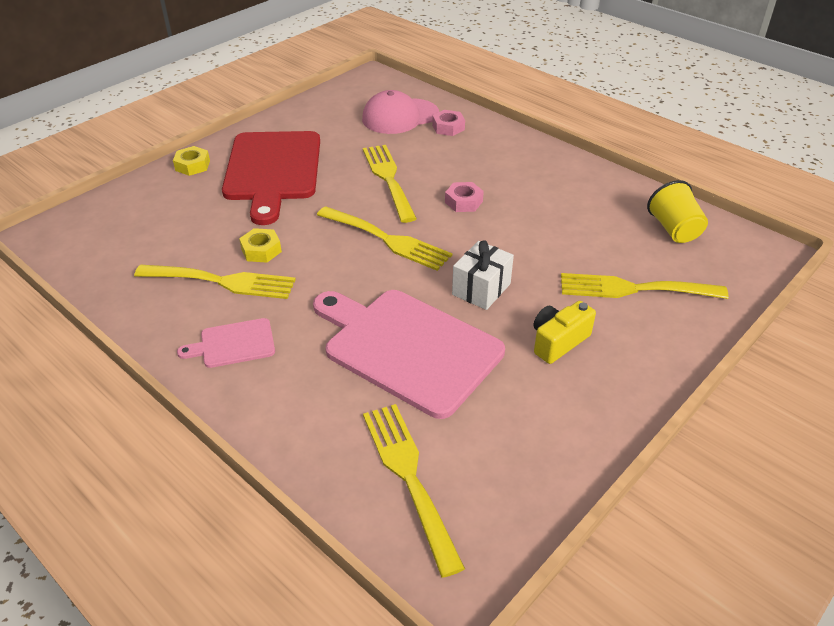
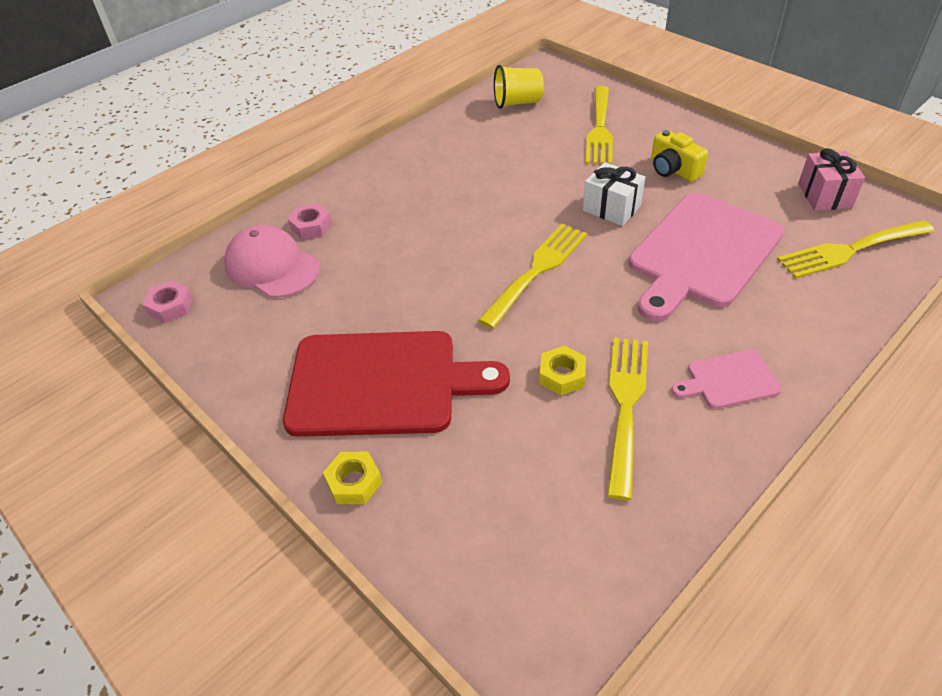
camera: 85 degrees left, 5 degrees up
(233, 344) = (729, 380): pink cutting board -> pink cutting board turned 90 degrees clockwise
(388, 179) = (417, 273): yellow fork -> none
(400, 116) = (272, 266): pink cap -> pink cap turned 150 degrees clockwise
(463, 202) = (468, 216): pink nut -> pink nut (171, 306)
(520, 476) = (824, 195): none -> pink gift

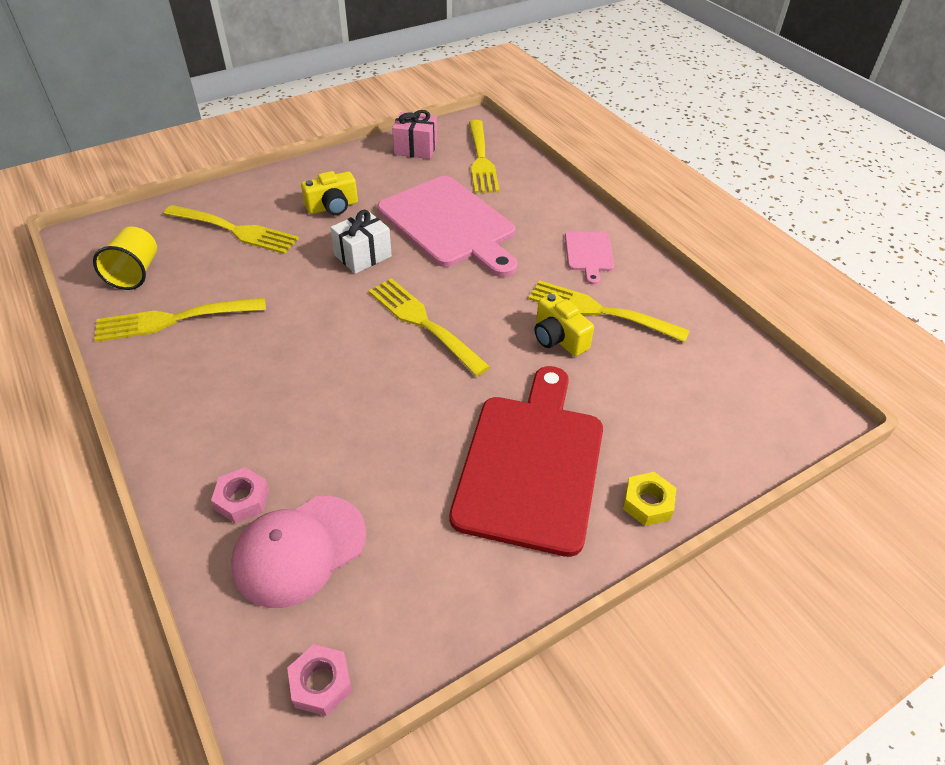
camera: 80 degrees left, 0 degrees up
(475, 137) = (173, 320): none -> yellow fork
(562, 375) = (558, 338): yellow nut -> yellow camera

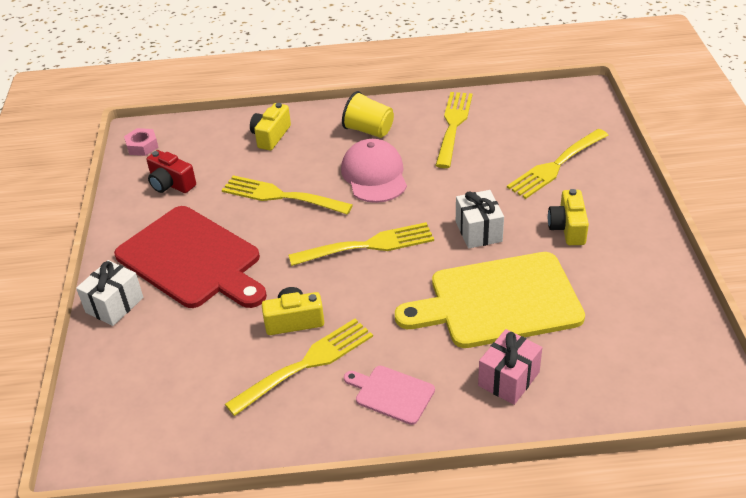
camera: 120 degrees right, 5 degrees down
(135, 273) = (520, 113): yellow cup -> yellow cup (369, 130)
(242, 499) = (271, 136): pink nut -> yellow camera
(299, 550) = (219, 151): pink cap -> pink cap (374, 175)
(402, 574) = (171, 184): none -> red camera
(415, 149) = (665, 317): pink gift -> pink gift (508, 379)
(449, 225) = (498, 301): pink cutting board -> yellow cutting board
(481, 160) = (619, 369): yellow fork -> yellow fork (280, 196)
(647, 503) = (114, 305): yellow nut -> white gift

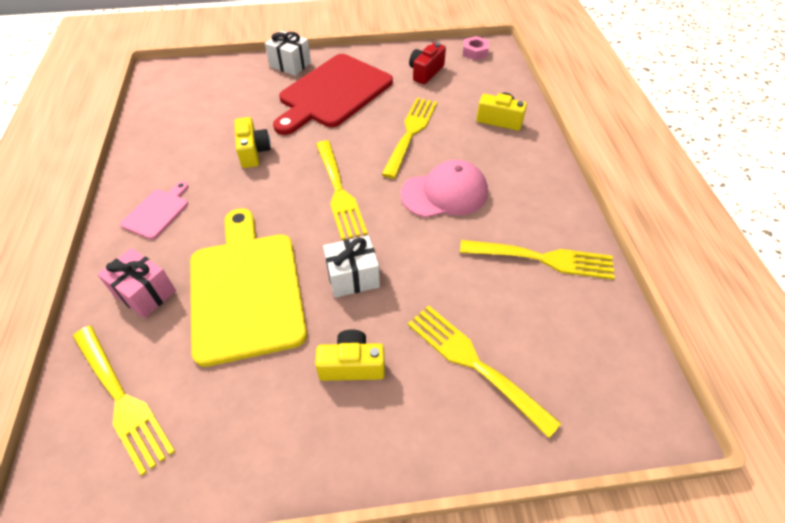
camera: 85 degrees right, 10 degrees up
(306, 364) = (205, 161): yellow fork -> yellow fork (122, 399)
(369, 130) = (520, 187): yellow cup -> none

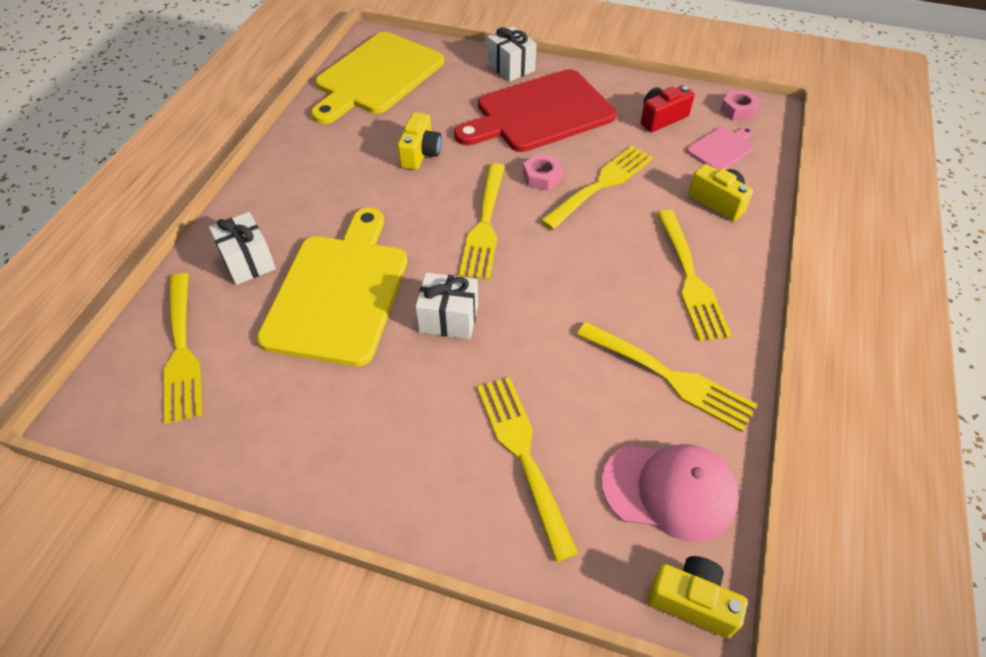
camera: 25 degrees right, 0 degrees up
(145, 293) = (248, 261): pink gift -> white gift
(157, 212) = (298, 186): pink cutting board -> pink cutting board (722, 148)
(180, 101) = (377, 76): none -> yellow cutting board
(352, 365) = (399, 405): yellow camera -> yellow camera (692, 601)
(363, 141) = (542, 177): none -> pink nut
(444, 193) = (600, 265): pink cap -> pink cap (669, 490)
(514, 182) = (690, 279): none -> yellow fork

